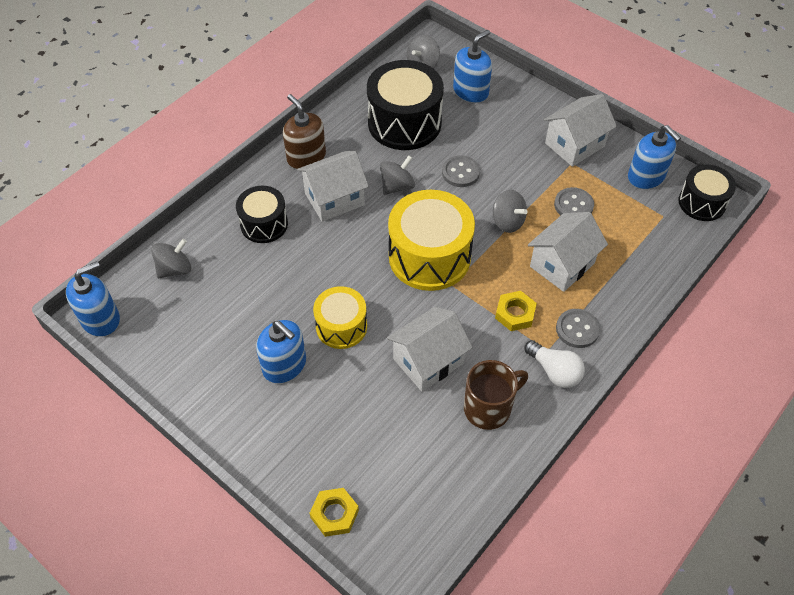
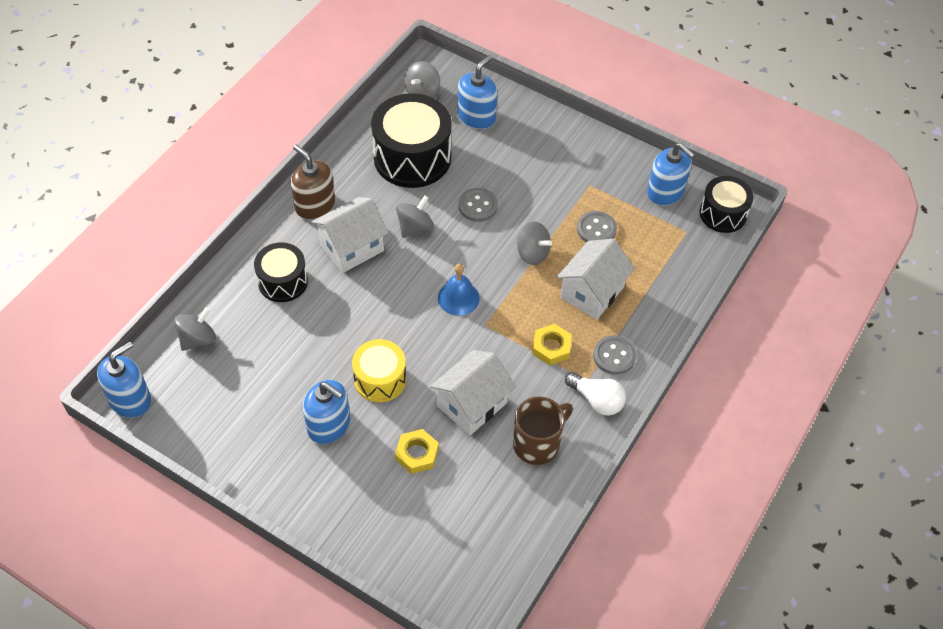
camera: 10 degrees left, 0 degrees up
(334, 514) = (402, 563): yellow nut -> yellow nut (417, 454)
(429, 256) = (458, 298): yellow drum -> blue bell
(574, 145) = (590, 165): white house -> none

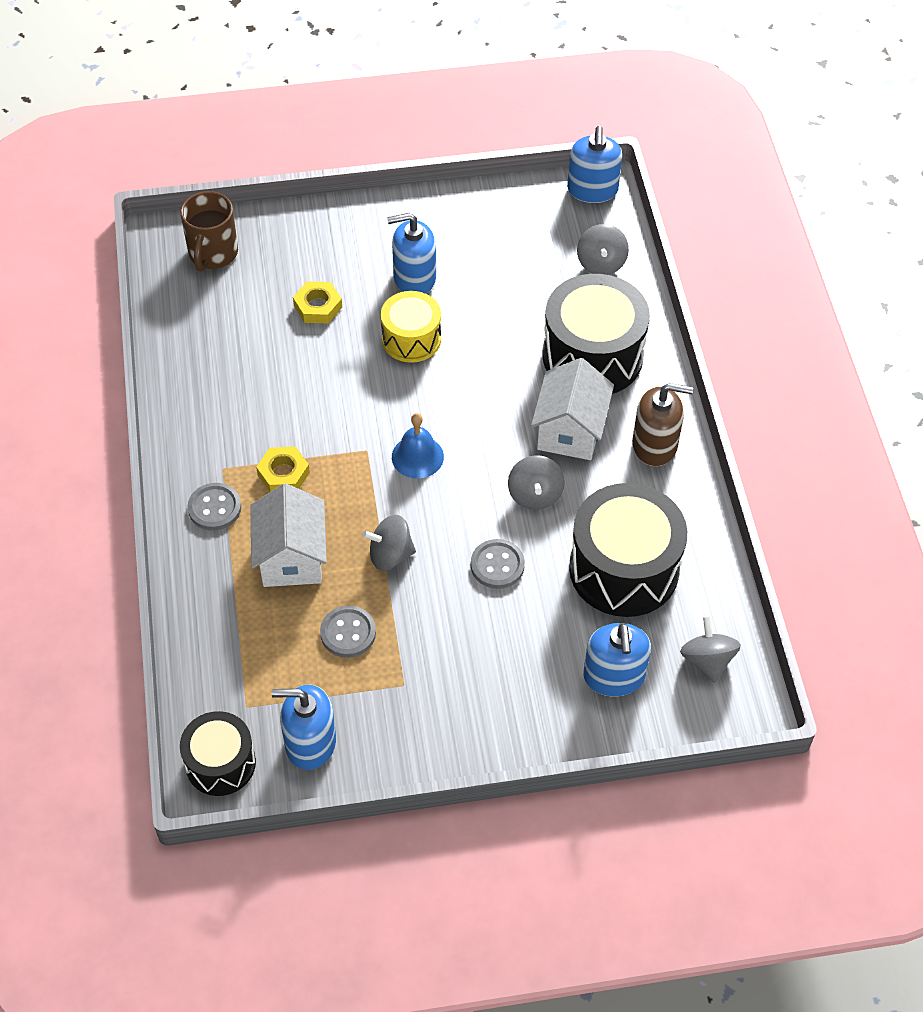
camera: 140 degrees right, 0 degrees up
(283, 281) = (592, 356): black drum -> black drum, size x1.69
(472, 404) = (309, 374): white house -> none
(537, 444) = (220, 383): brown mug -> brown mug (212, 254)
(597, 400) = (197, 455): white light bulb -> none

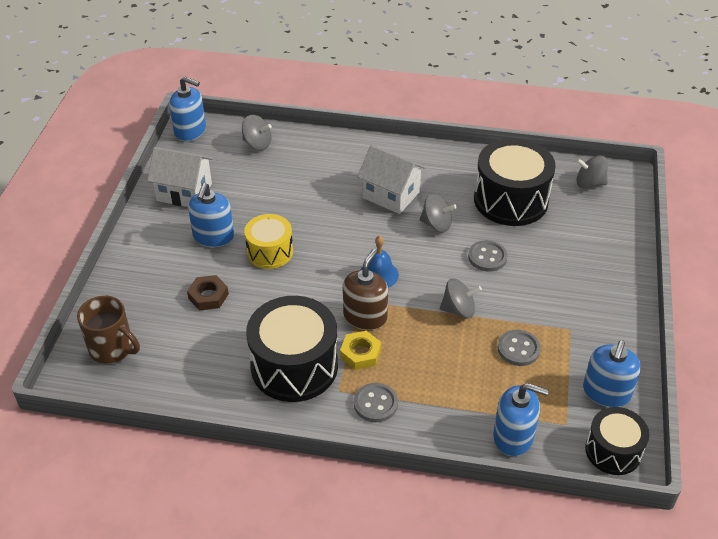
camera: 70 degrees left, 10 degrees down
(291, 557) = (440, 366): white house -> white house (184, 192)
(318, 306) = (208, 296): yellow nut -> brown nut
(390, 555) = (458, 310): grey spinning top -> grey spinning top turned 105 degrees counterclockwise
(592, 356) = (334, 168): black drum -> black drum (294, 366)
(614, 676) = (590, 226): blue soap dispenser -> blue soap dispenser (513, 436)
(655, 445) = (419, 161): brown soap dispenser -> brown soap dispenser (365, 316)

